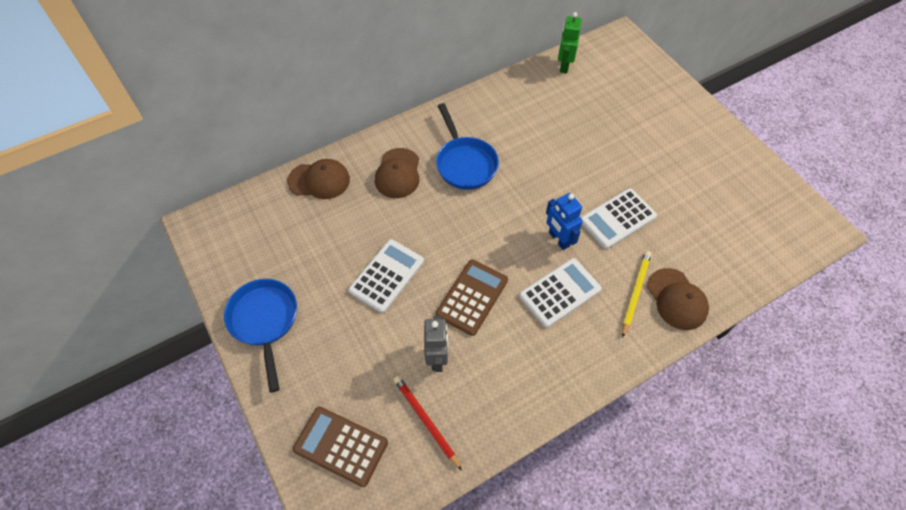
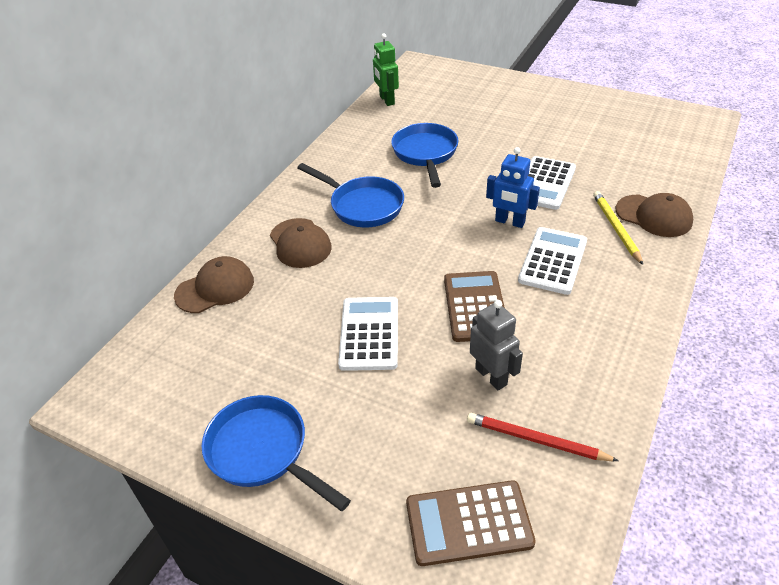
camera: 30 degrees left, 15 degrees down
(549, 138) = (425, 154): none -> blue pan

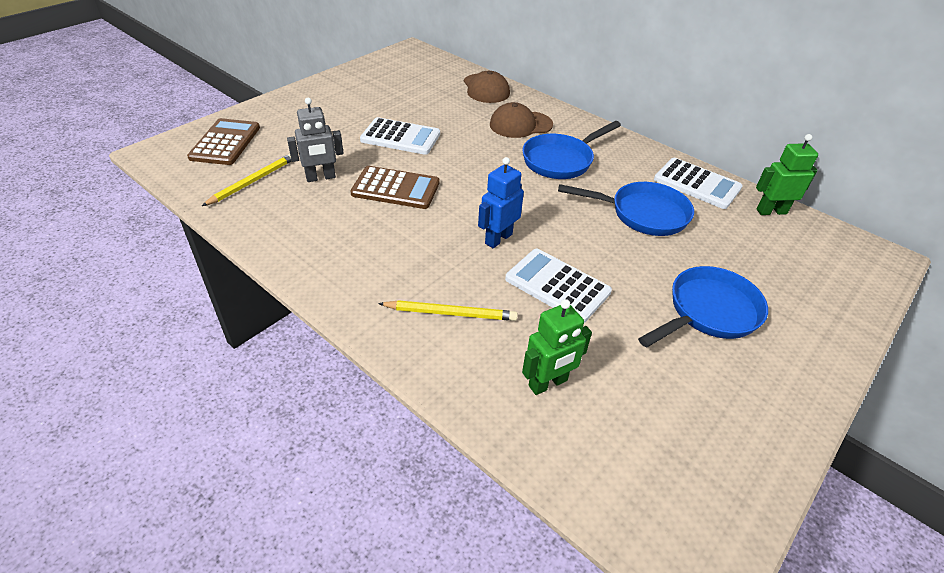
camera: 100 degrees right, 0 degrees up
(263, 452) = (334, 90): blue pan -> blue pan (708, 312)
(536, 440) = (252, 181): red pencil -> yellow pencil
(553, 261) = (425, 248): white calculator -> white calculator (697, 184)
(640, 174) = (548, 383): none -> green robot
(654, 216) = (457, 356): brown cap -> none

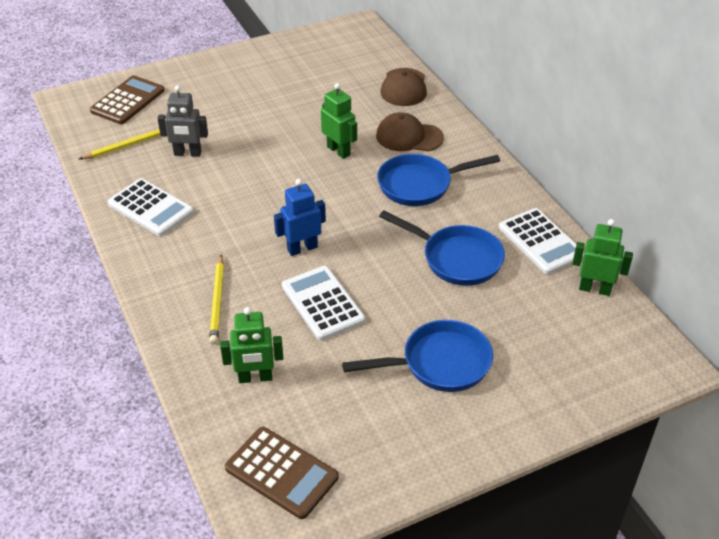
camera: 25 degrees right, 0 degrees up
(395, 188) = (245, 179): brown calculator -> brown calculator (281, 473)
(400, 137) = (282, 127): white calculator -> white calculator (151, 208)
(450, 313) = (218, 301): yellow pencil -> yellow pencil turned 60 degrees clockwise
(468, 147) = (339, 151): none -> green robot

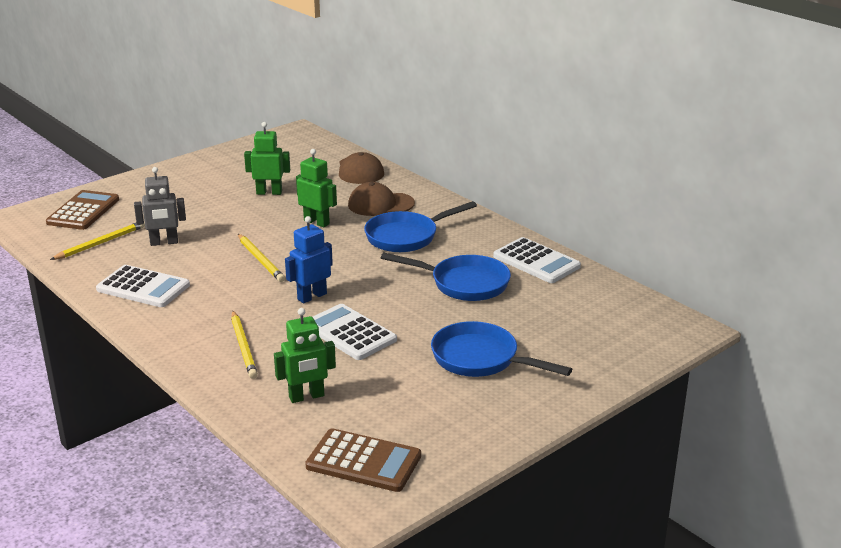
camera: 15 degrees left, 15 degrees down
(269, 191) = (260, 260): none -> yellow pencil
(439, 363) = (481, 359): blue pan -> blue pan turned 120 degrees counterclockwise
(594, 289) = (599, 287): green robot -> green robot (269, 192)

